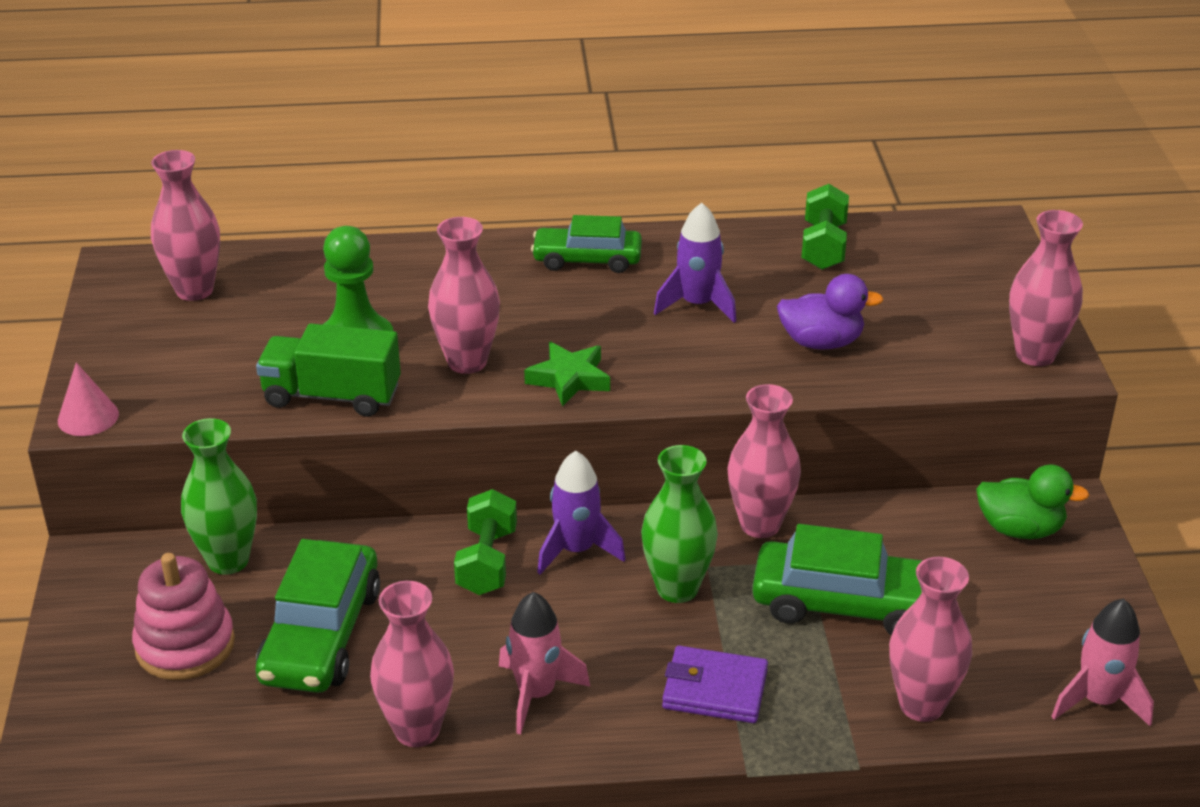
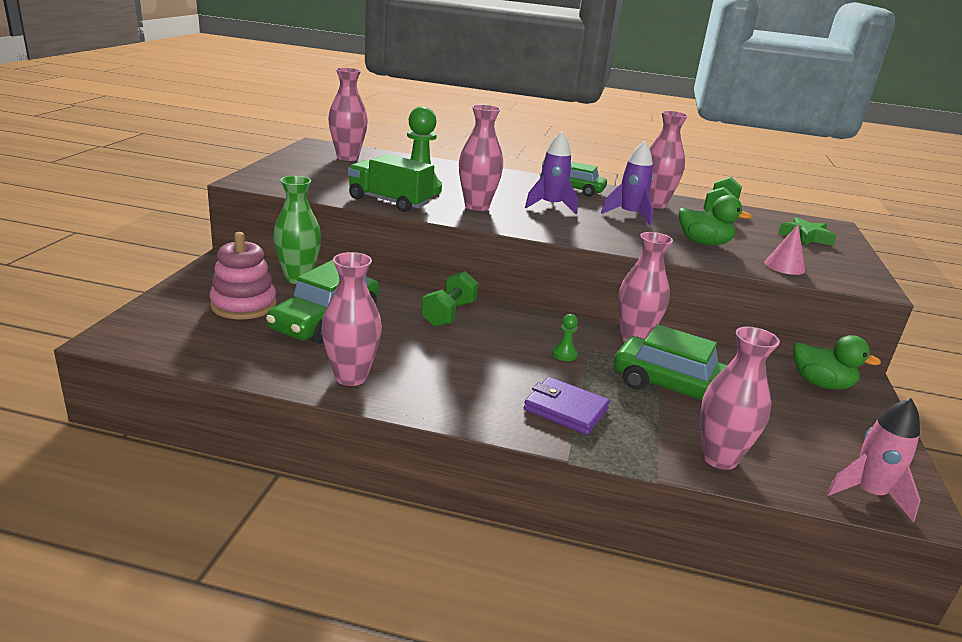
camera: 15 degrees right, 10 degrees down
(88, 417) = (250, 181): pink cone -> pink cone (784, 266)
(536, 694) = (440, 380): pink rocket -> none
(569, 379) = (534, 224): green star -> green star (805, 237)
(577, 550) = (508, 322): purple rocket -> purple rocket (551, 206)
(677, 588) = (564, 354): green vase -> green pawn
(821, 342) = (703, 243): purple duck -> green duck
(1035, 354) = (853, 277): pink vase -> pink vase (655, 204)

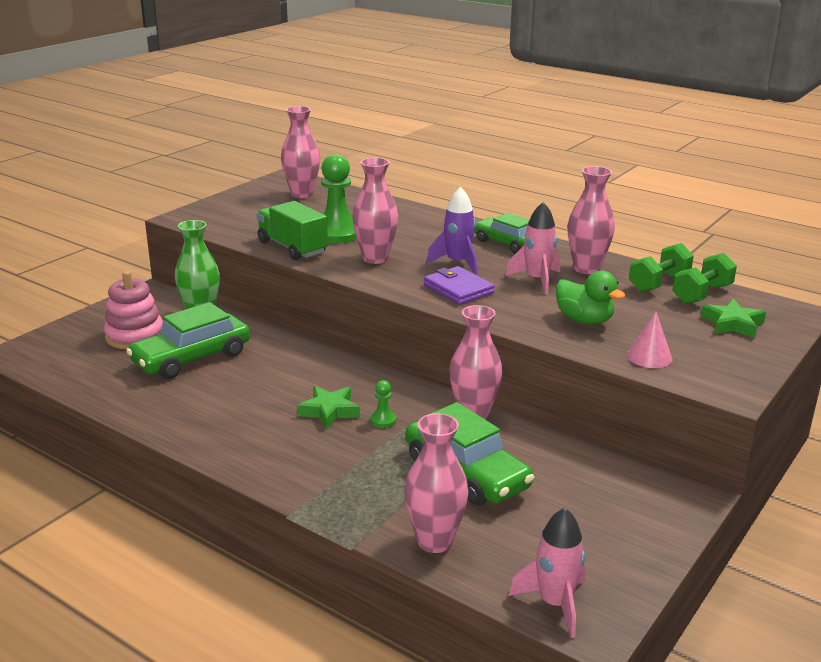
camera: 25 degrees right, 0 degrees up
(351, 377) = (169, 413): pink vase -> none
(449, 314) = (308, 366): green dumbbell -> green dumbbell (702, 294)
(508, 353) = (329, 411): none -> green star
(565, 409) = (331, 471): purple wallet -> purple wallet (458, 289)
(629, 215) = (537, 280): purple rocket -> pink rocket
(820, 383) = (638, 492): green duck -> none

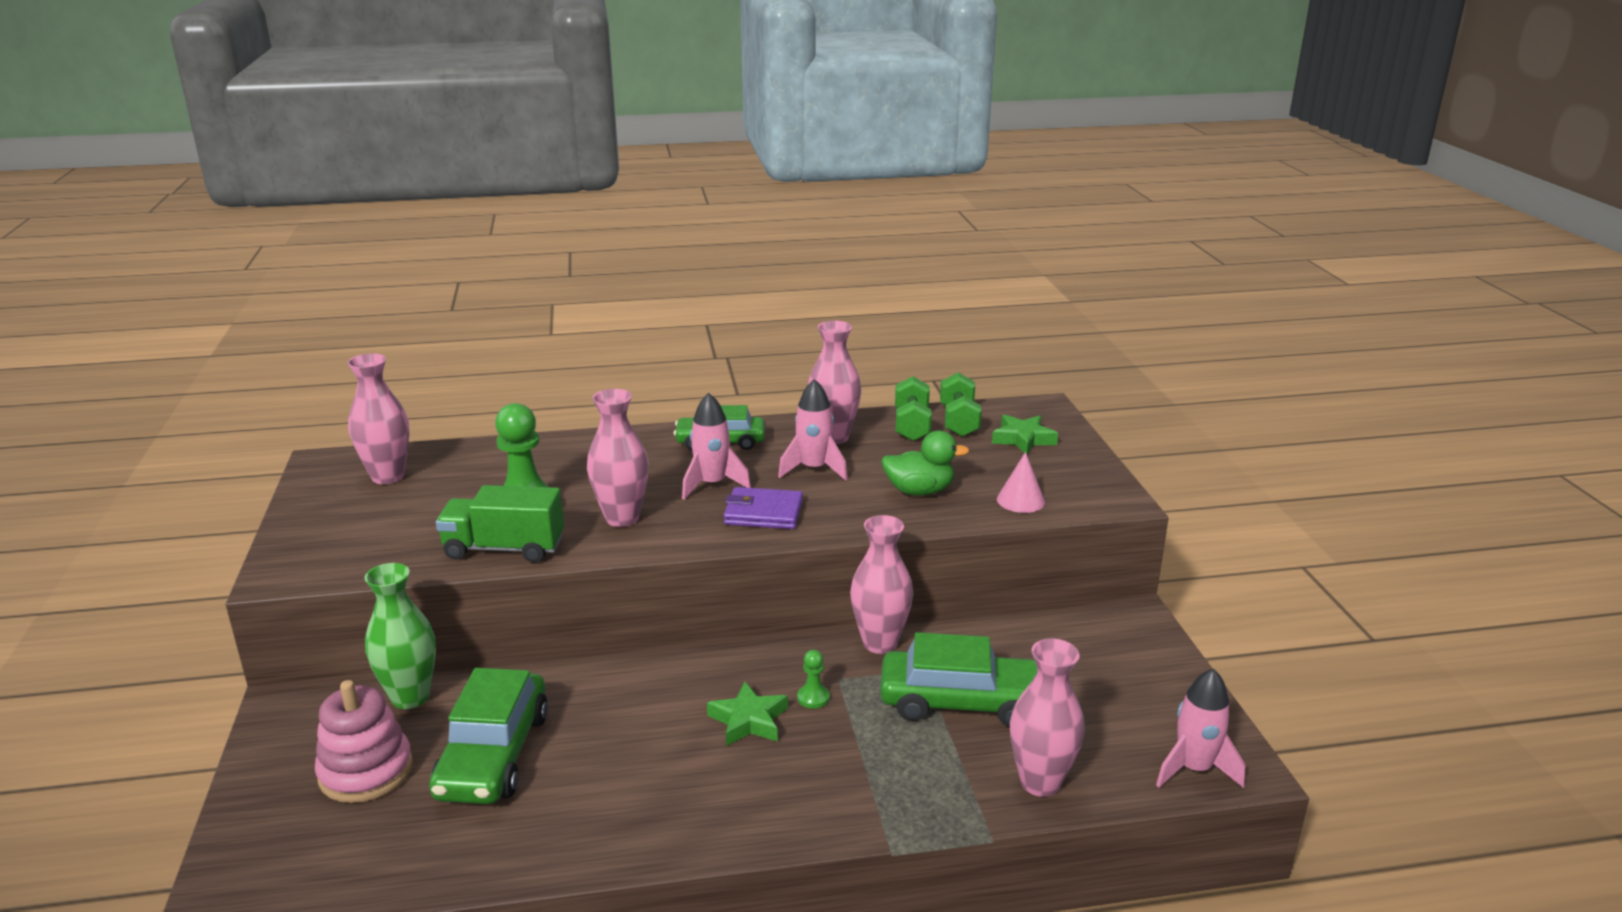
camera: 45 degrees left, 0 degrees up
(457, 263) = (712, 484): purple rocket -> pink rocket

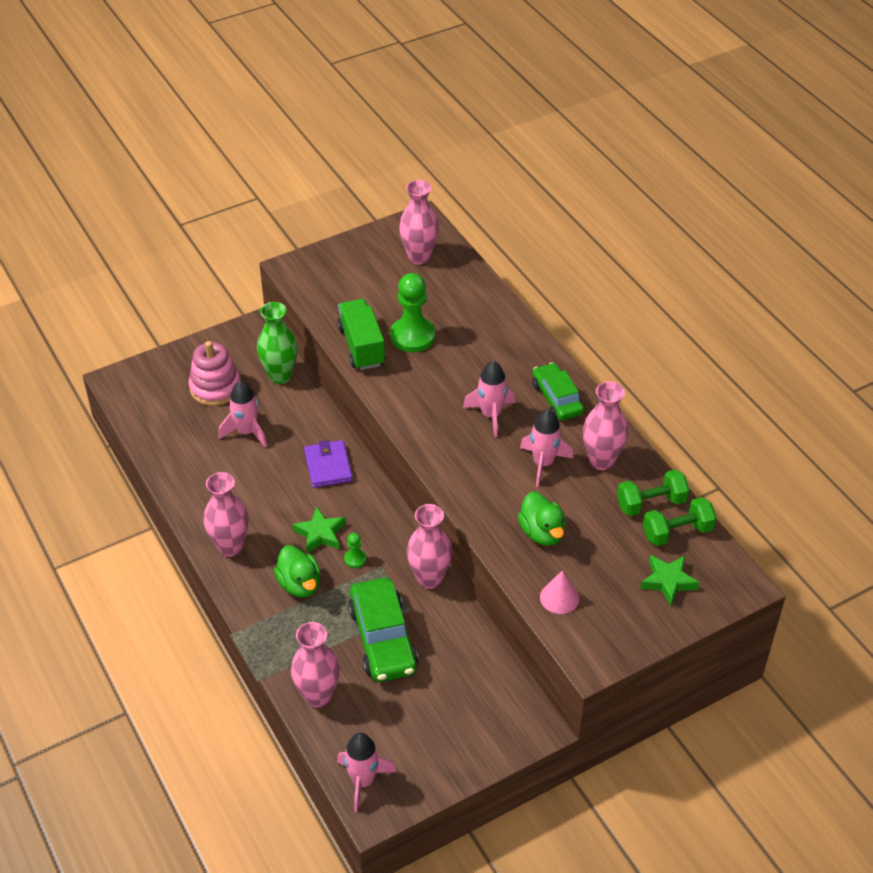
camera: 70 degrees right, 20 degrees up
(493, 755) = (246, 432): green car -> pink rocket
(622, 518) = (423, 386): pink vase -> pink vase (230, 547)
(763, 513) = (465, 454): purple wallet -> purple wallet (328, 466)
(831, 759) = (299, 584): none -> green duck

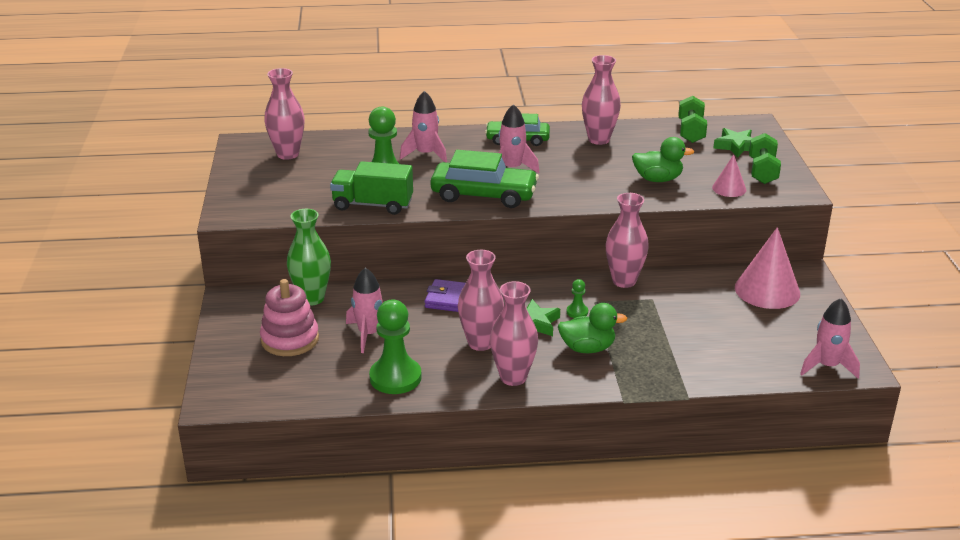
camera: 65 degrees left, 15 degrees down
(194, 471) = (395, 377): none -> green pawn
(318, 696) = (723, 368): pink vase -> pink vase (480, 343)
(382, 639) = (677, 319): green car -> green car (484, 195)
(479, 701) = (767, 290): none -> pink cone
(543, 463) = (584, 161): pink rocket -> pink rocket (426, 154)
(651, 503) = (656, 133): green dumbbell -> green dumbbell (762, 171)

